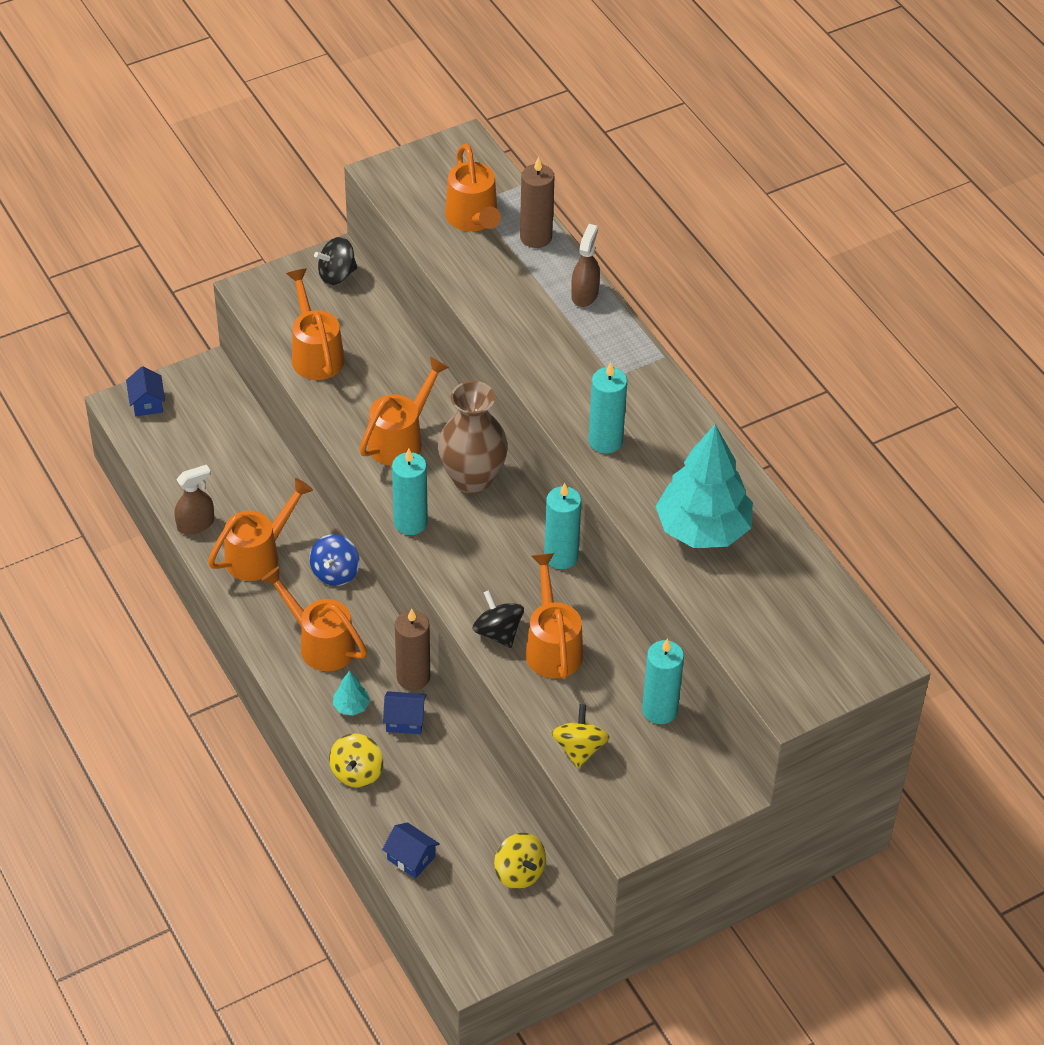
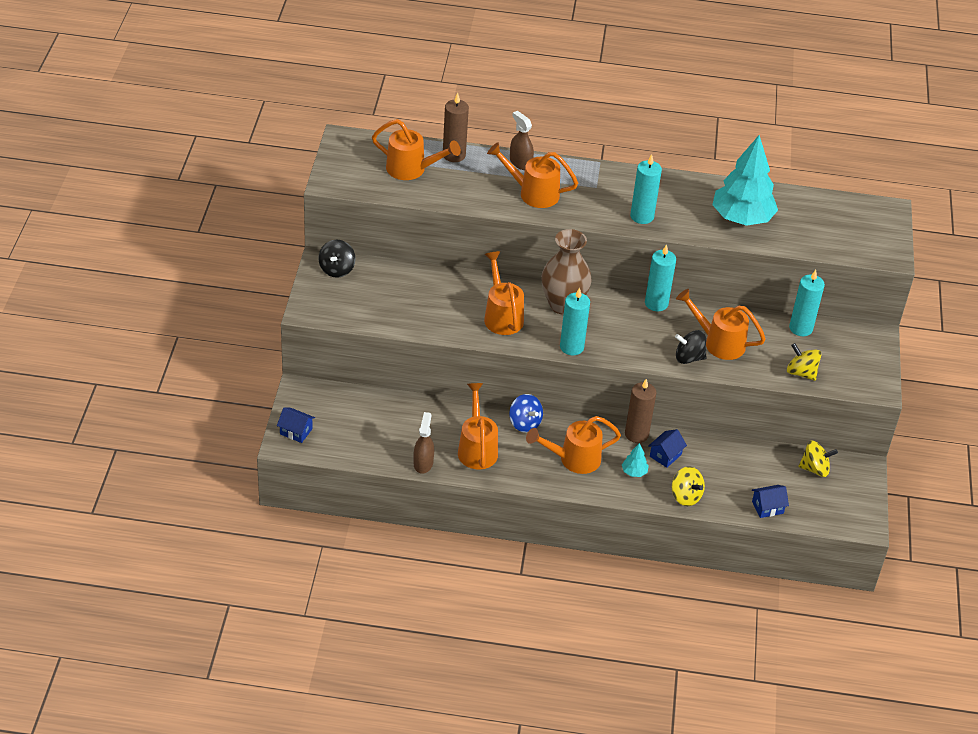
camera: 55 degrees left, 5 degrees down
(315, 354) = (393, 313): orange watering can -> orange watering can (533, 193)

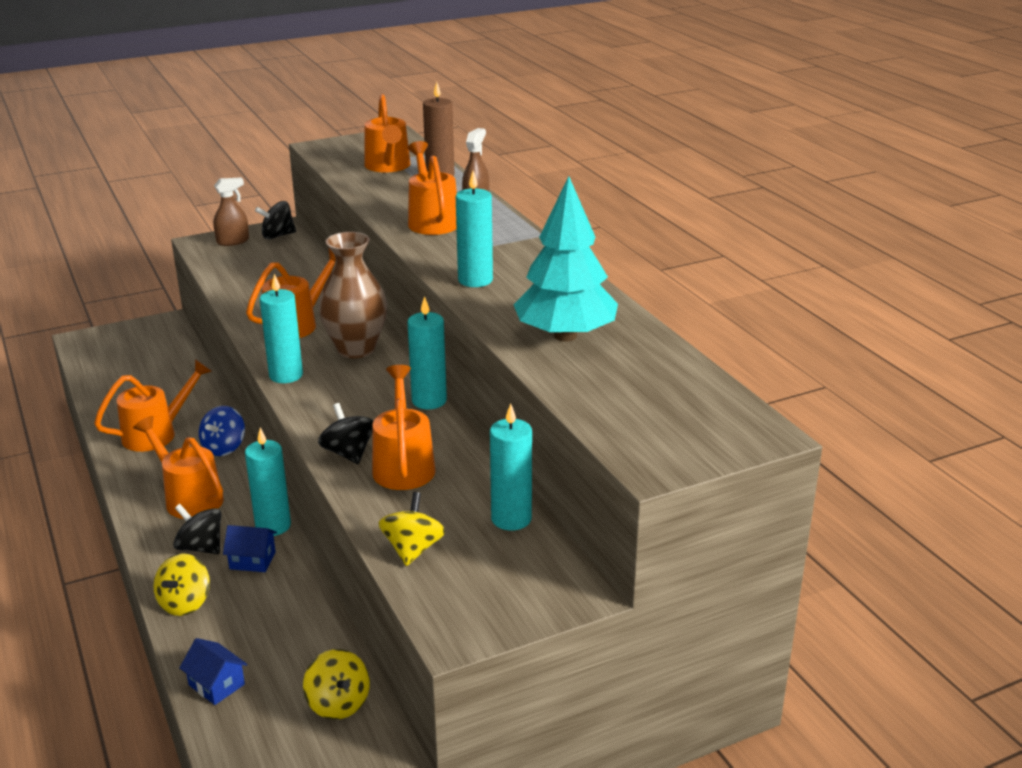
camera: 60 degrees right, 15 degrees down
(296, 431) = (103, 338): blue house -> none
(423, 463) = (107, 412): brown spray bottle -> brown spray bottle (233, 241)
(634, 472) = (201, 547): turquoise tree -> black spinning top
(636, 434) = (273, 526): brown candle -> turquoise candle

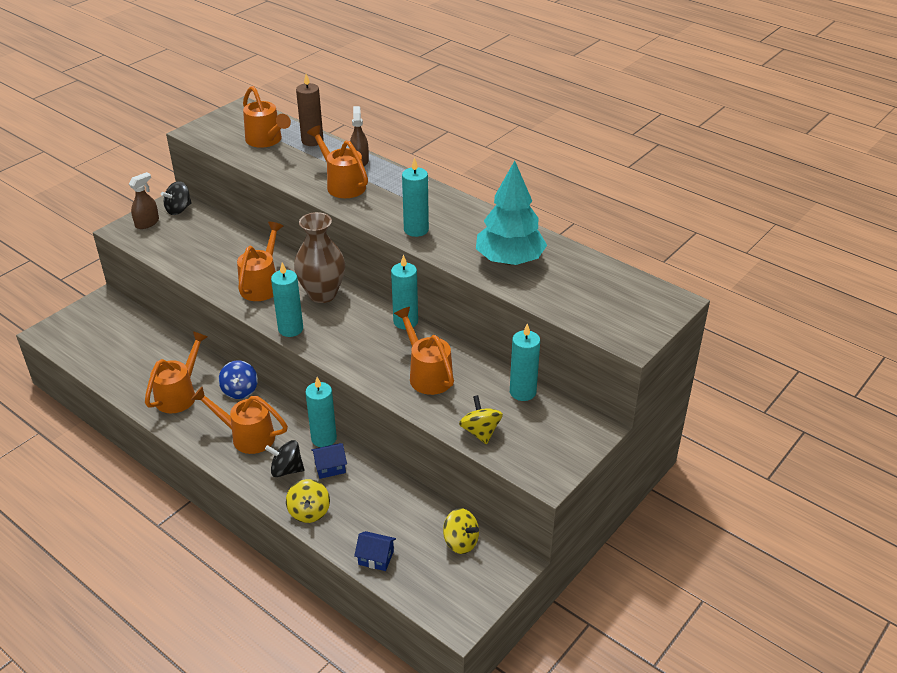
camera: 25 degrees left, 10 degrees up
(348, 453) = (384, 377): black spinning top -> none

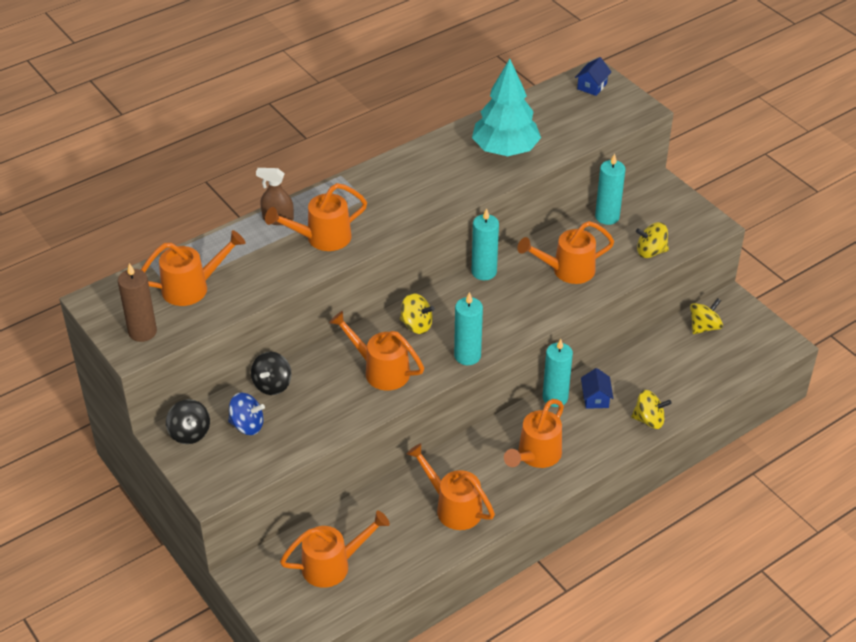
camera: 75 degrees left, 5 degrees up
(114, 340) = (333, 565): none -> orange watering can
(147, 223) = (206, 465): brown spray bottle -> none
(240, 390) = (463, 455): blue spinning top -> blue spinning top (247, 425)
(286, 470) = (591, 430): black spinning top -> black spinning top (272, 385)
(312, 141) = (213, 250): brown candle -> brown candle (142, 332)
(322, 294) = (416, 325): brown vase -> yellow spinning top
(376, 558) = (711, 383): blue house -> blue house (592, 86)
(416, 230) = (431, 199): turquoise candle -> none

